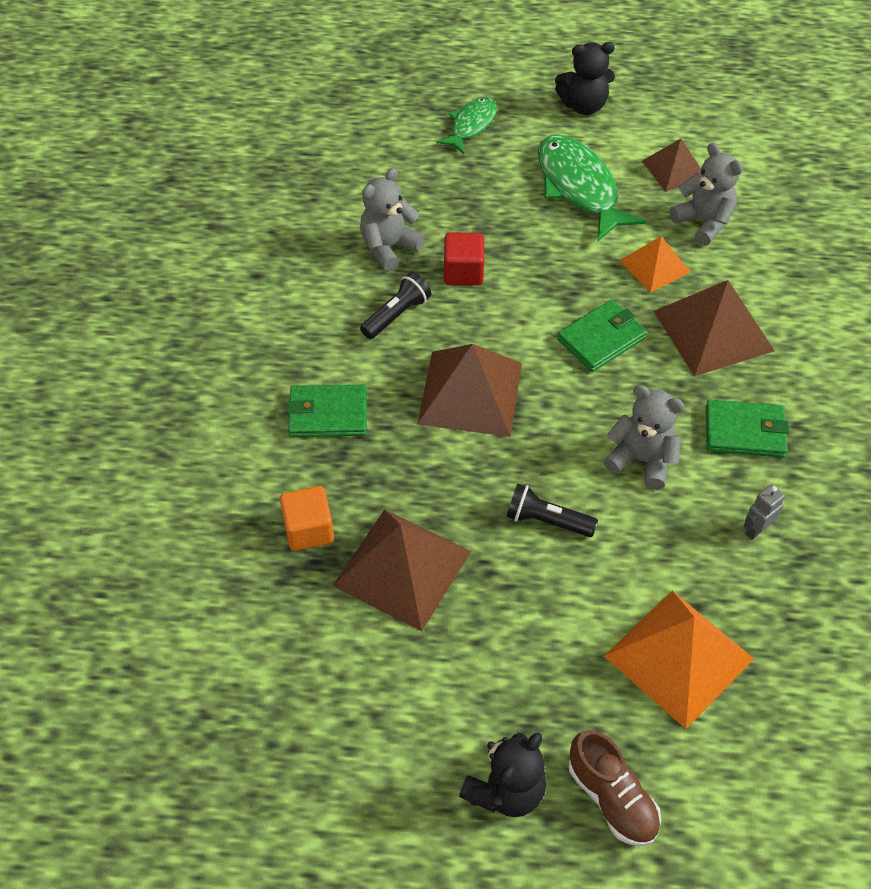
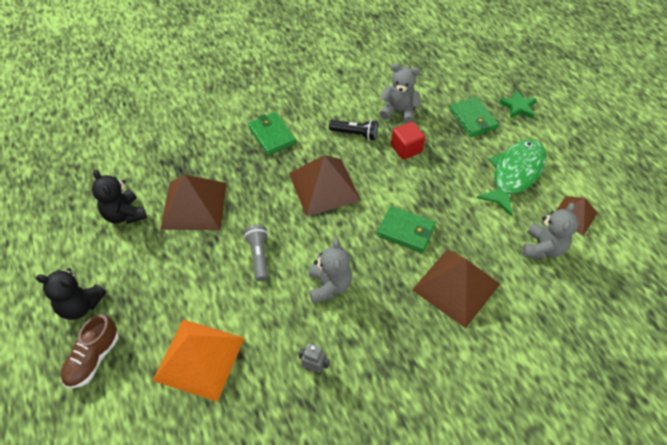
camera: 60 degrees right, 0 degrees up
(308, 530) = (197, 159): orange cube -> none
(471, 125) = (518, 107): green fish -> green star
(546, 520) = (259, 256): black flashlight -> grey flashlight
(583, 105) = (584, 150): black teddy bear -> black teddy bear (124, 214)
(654, 266) = (484, 235): orange pyramid -> none
(745, 431) = (386, 334): green wallet -> green wallet (473, 119)

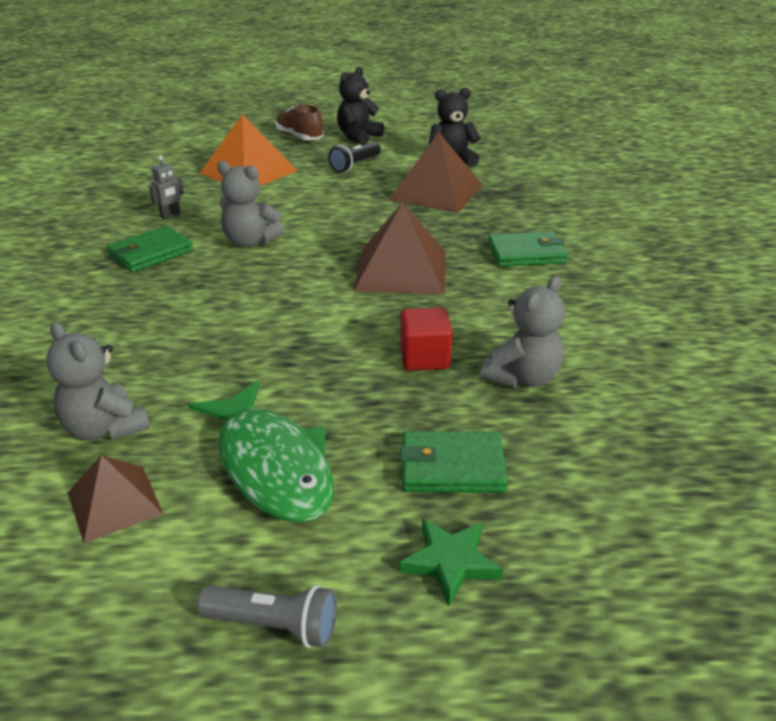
camera: 115 degrees right, 20 degrees down
(259, 256) = (332, 213): grey flashlight -> grey flashlight (274, 626)
(355, 134) = (489, 318): black flashlight -> black flashlight (355, 165)
(406, 231) = (270, 311): green wallet -> green wallet (151, 253)
(456, 287) = (146, 323): brown pyramid -> none

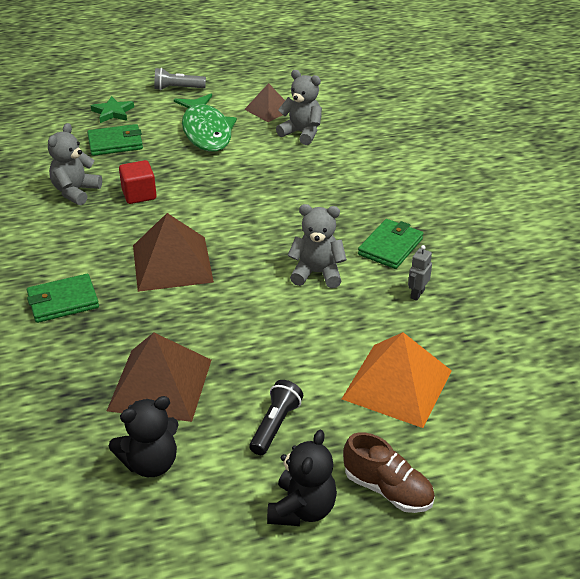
camera: 165 degrees right, 5 degrees up
(271, 465) = (206, 131): green fish -> green fish turned 150 degrees counterclockwise

